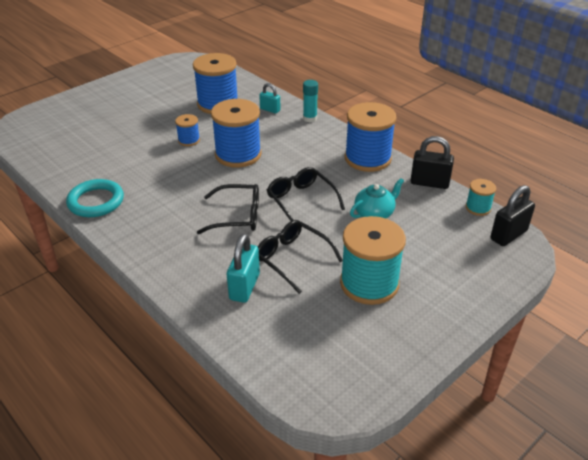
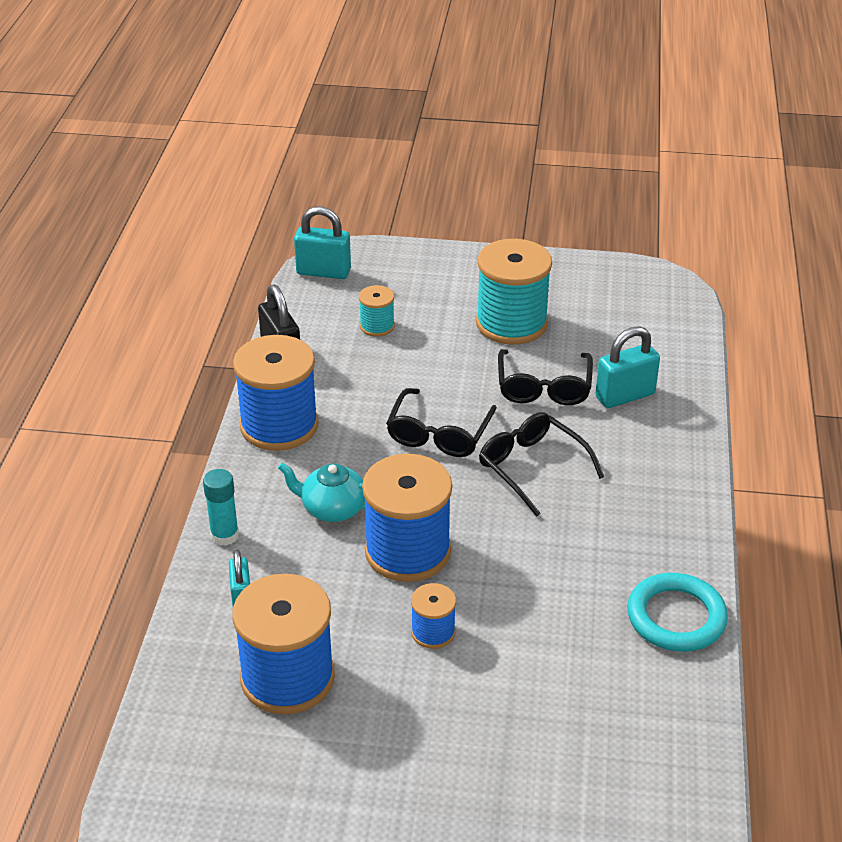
camera: 130 degrees left, 0 degrees up
(374, 213) = (394, 368): turquoise teapot -> turquoise teapot (332, 508)
(478, 208) = (294, 305): turquoise spool -> turquoise spool (377, 326)
(508, 235) = (323, 272): black padlock -> turquoise padlock

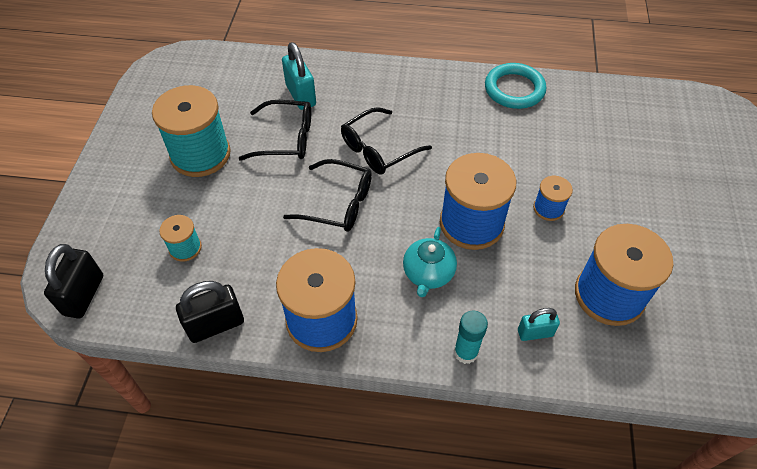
camera: 90 degrees left, 15 degrees up
(323, 272) = (84, 295): turquoise padlock -> black padlock

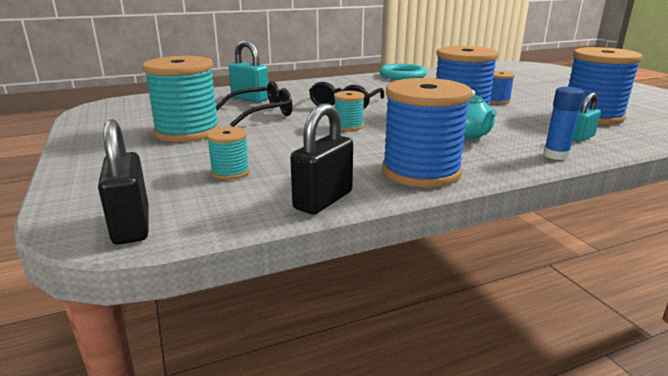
camera: 30 degrees left, 30 degrees down
(339, 204) = (348, 126): black glasses -> turquoise spool
(465, 352) = (556, 155): turquoise glue stick -> blue glue stick

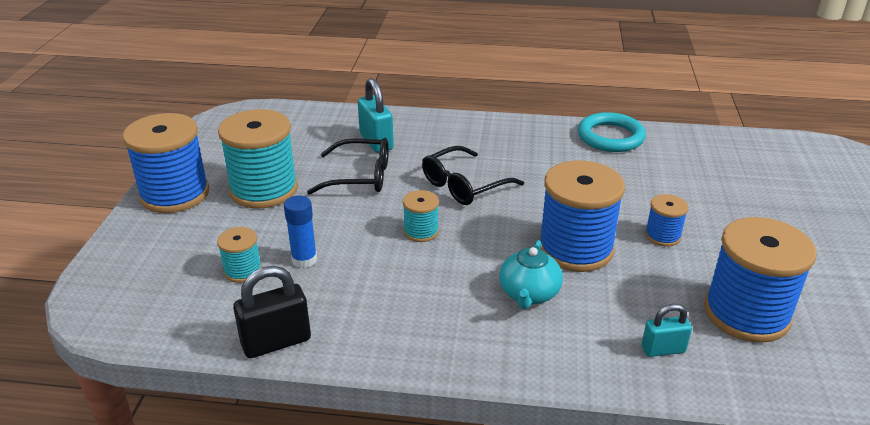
camera: 30 degrees right, 10 degrees up
(131, 226) = (119, 314): black padlock -> none
(421, 171) = (404, 337): blue spool -> blue spool (175, 194)
(556, 155) = (581, 368): blue glue stick -> blue glue stick (304, 260)

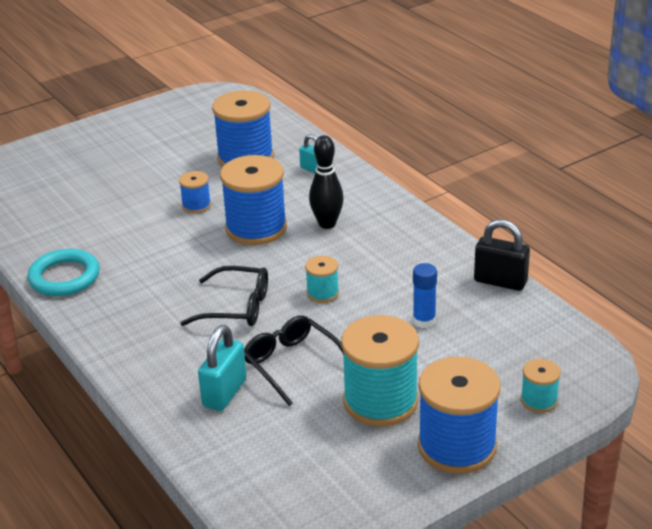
camera: 130 degrees left, 0 degrees up
(243, 270) = (473, 338): turquoise spool -> turquoise spool (539, 400)
(529, 294) = (327, 224): turquoise teapot -> black bowling pin

